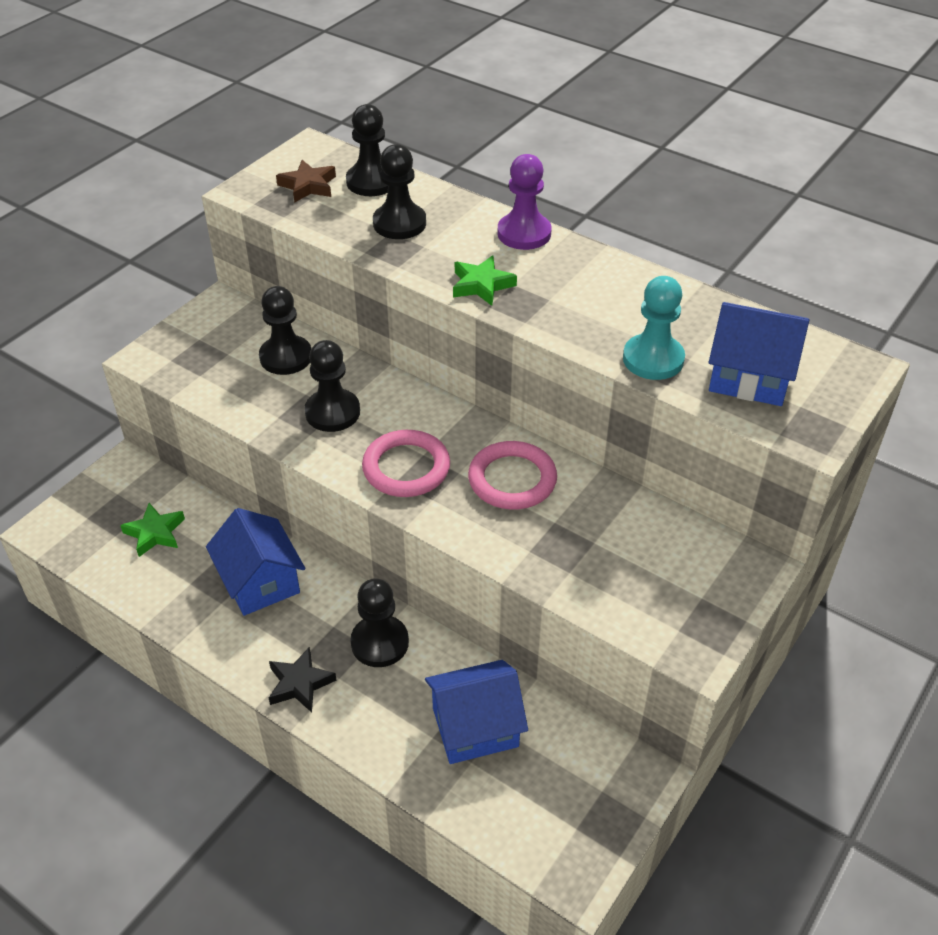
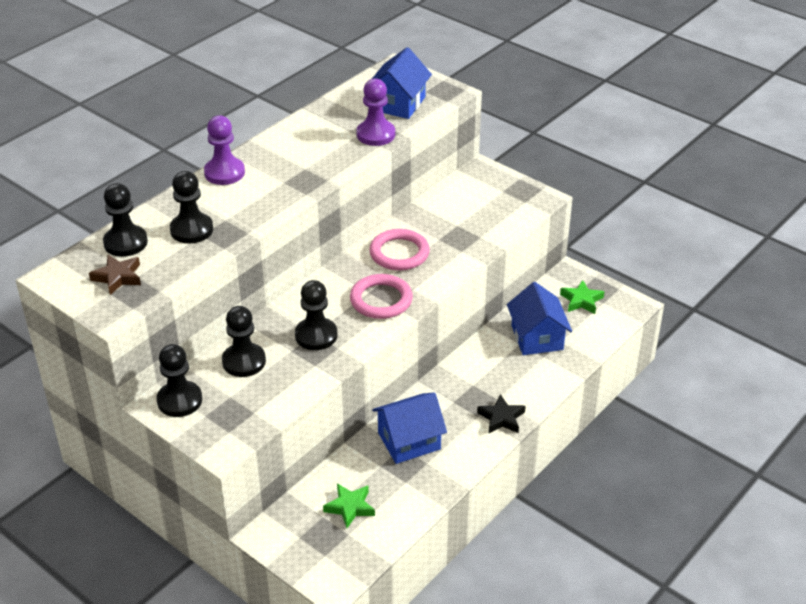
camera: 85 degrees left, 5 degrees down
(379, 643) = (470, 378): black pawn -> black pawn (179, 400)
(481, 285) = (282, 195): green star -> green star (581, 300)
(653, 359) = (375, 134): turquoise pawn -> purple pawn

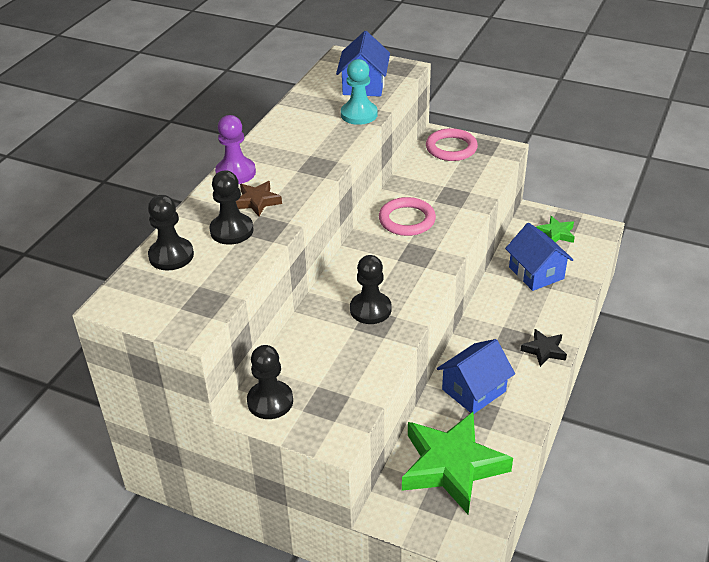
camera: 15 degrees left, 0 degrees up
(118, 277) = (180, 290): brown star -> brown star (257, 201)
(244, 361) = (314, 349): black pawn -> none
(350, 507) = (452, 466): green star -> green star, size x2.19
(375, 134) = (359, 114): purple pawn -> turquoise pawn
(381, 300) = (413, 264): pink ring -> pink ring (451, 148)

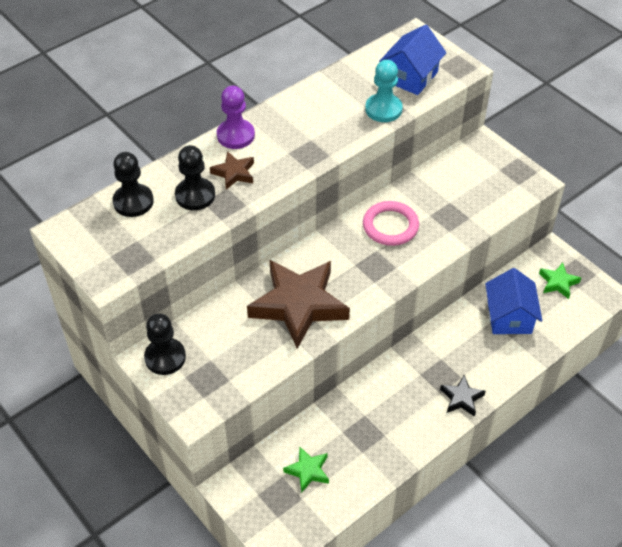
camera: 25 degrees right, 10 degrees up
(370, 309) = (299, 305): black pawn -> brown star
(451, 148) = (485, 162): pink ring -> none
(452, 466) = (308, 471): green star -> green star, size x0.46
(473, 390) = (372, 410): blue house -> none

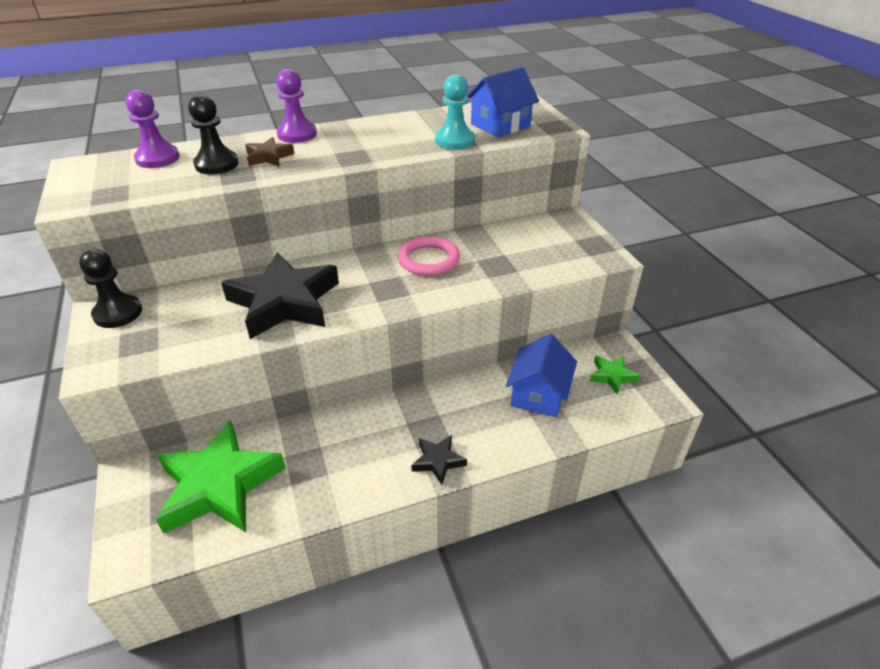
camera: 20 degrees right, 10 degrees down
(133, 202) = (157, 158): black pawn -> purple pawn
(299, 305) = (284, 302): brown star -> black star
(308, 471) = (219, 485): green star -> green star, size x2.19

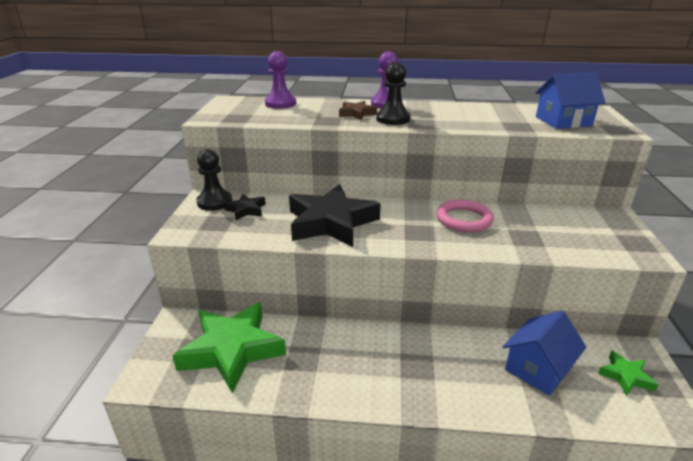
camera: 25 degrees right, 10 degrees down
(216, 164) = (317, 112): black pawn -> black pawn (393, 119)
(438, 461) = (415, 394): black star -> black star (246, 210)
(454, 141) = (514, 125): turquoise pawn -> none

